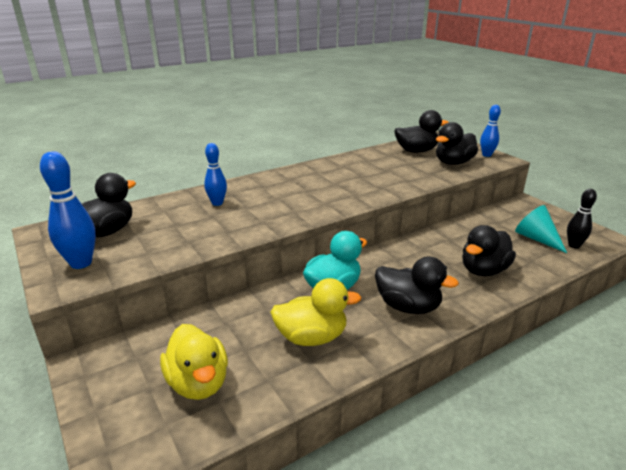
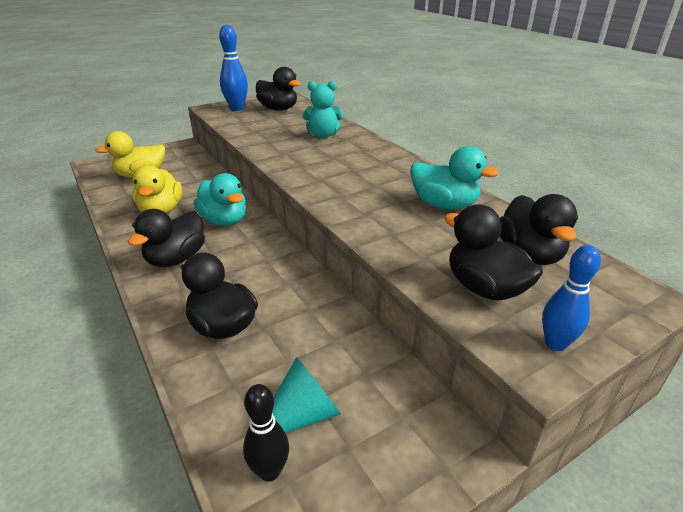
camera: 90 degrees right, 5 degrees up
(217, 203) = (323, 135): blue bowling pin -> turquoise teddy bear
(364, 165) = (444, 205): none -> turquoise duck

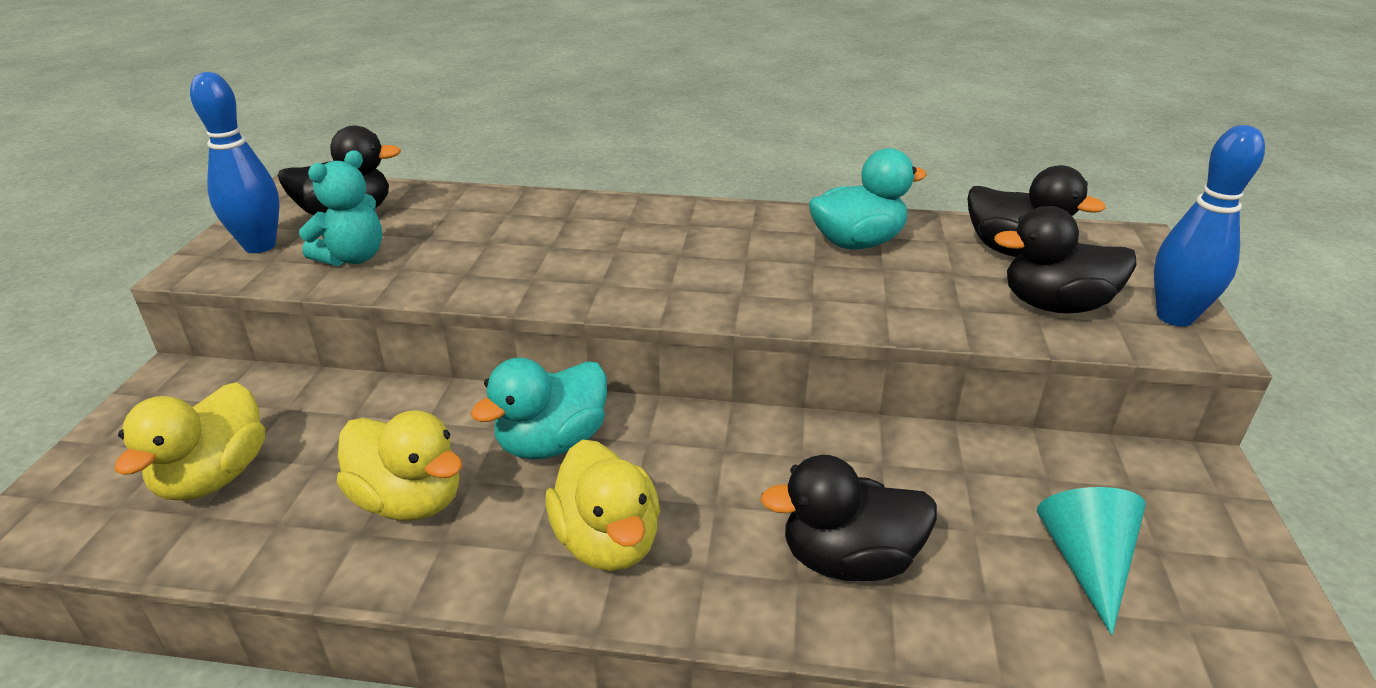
camera: 50 degrees left, 0 degrees up
(176, 259) = (607, 541): black duck -> yellow duck
(224, 220) = (552, 442): turquoise duck -> turquoise duck turned 135 degrees clockwise
(269, 471) = (1163, 629): black bowling pin -> none
(323, 135) = (525, 225): turquoise teddy bear -> turquoise teddy bear (353, 258)
(555, 344) = (1174, 317): blue bowling pin -> blue bowling pin, size x1.51

